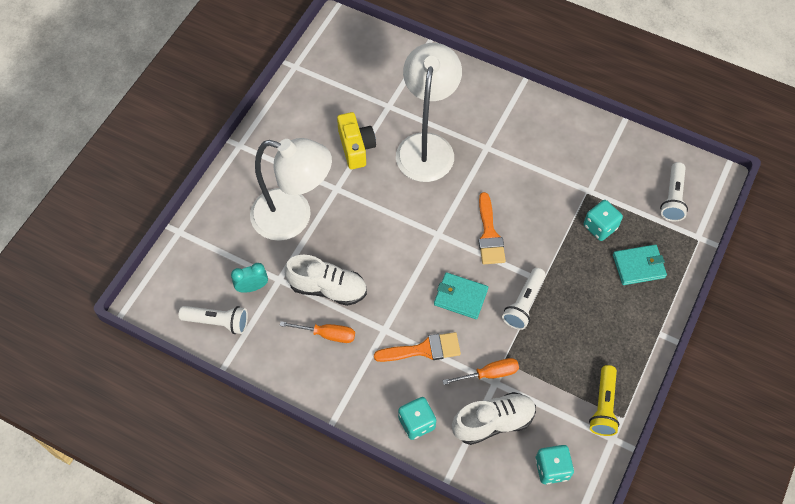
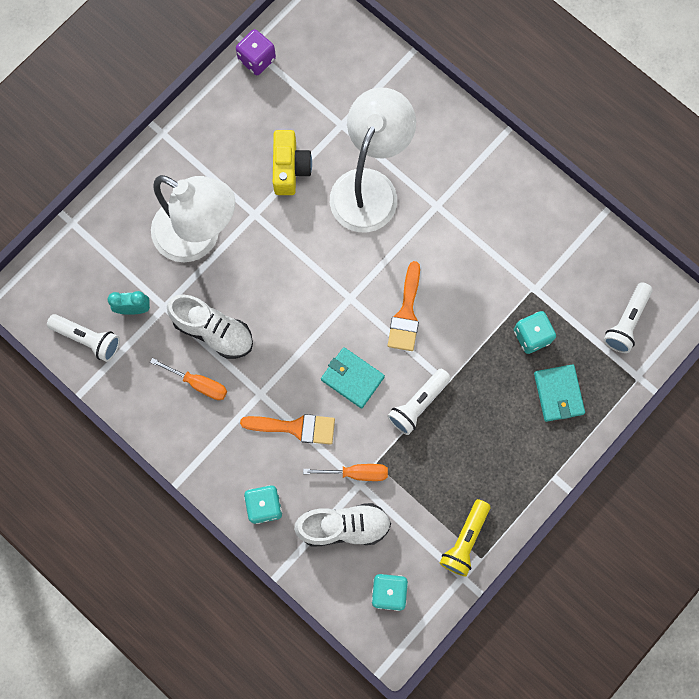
camera: 15 degrees right, 15 degrees up
(304, 74) = (257, 59): none -> purple dice
(638, 266) = (558, 393): turquoise wallet -> turquoise wallet turned 75 degrees clockwise

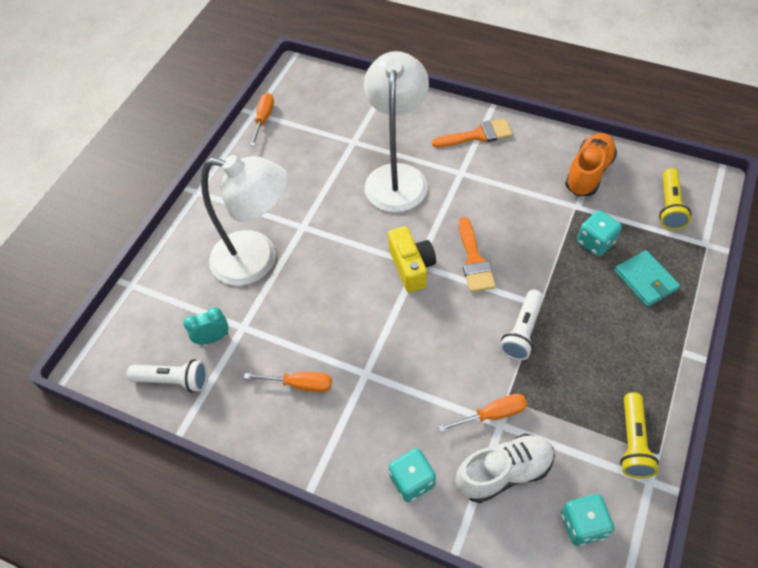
camera: 15 degrees left, 20 degrees down
(213, 331) = (298, 332): white shoe -> none
(257, 59) = (264, 119): purple dice -> orange screwdriver
(290, 169) = (321, 184): yellow camera -> yellow camera (411, 267)
(295, 427) = (413, 392): orange brush -> orange brush (477, 135)
(352, 378) = (449, 329): turquoise wallet -> none
(566, 253) = (588, 173): none -> orange shoe
(626, 322) = (669, 206): white flashlight -> yellow flashlight

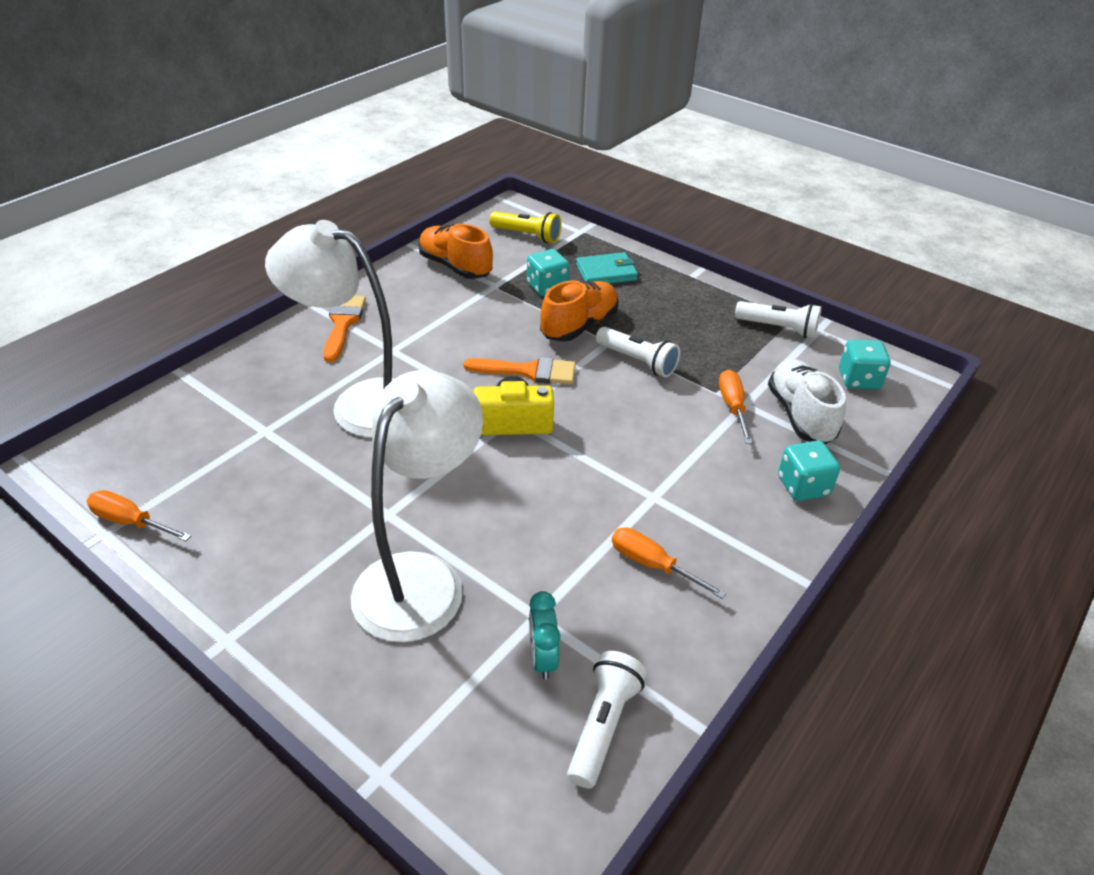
camera: 80 degrees left, 15 degrees down
(300, 384) = (652, 565): orange screwdriver -> orange screwdriver turned 75 degrees counterclockwise
(551, 279) = (579, 325): none -> orange shoe
(633, 442) = (779, 328): yellow flashlight -> white flashlight

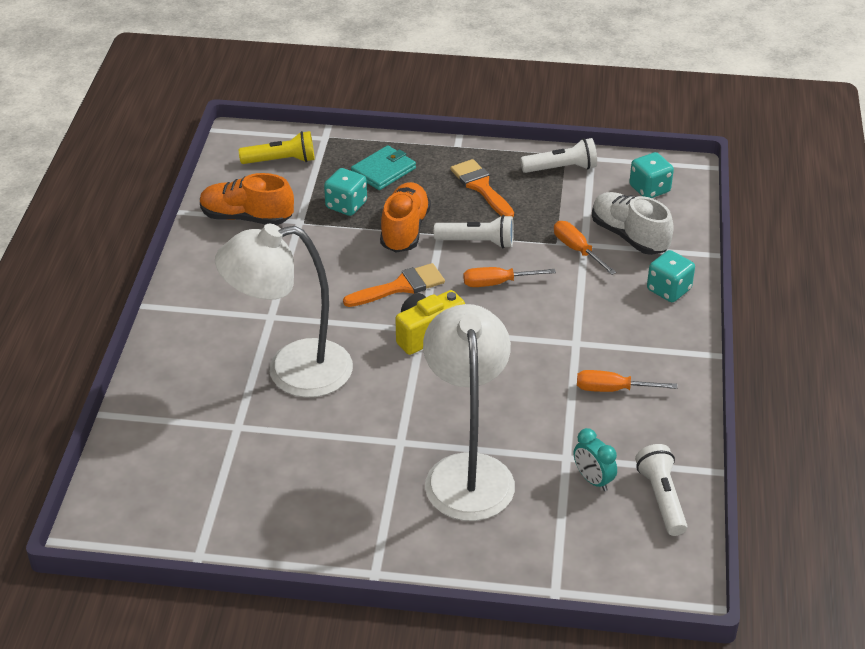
camera: 30 degrees left, 0 degrees up
(131, 522) = (211, 538): orange screwdriver -> orange screwdriver (497, 283)
(343, 323) = (202, 311): orange brush -> orange brush (481, 187)

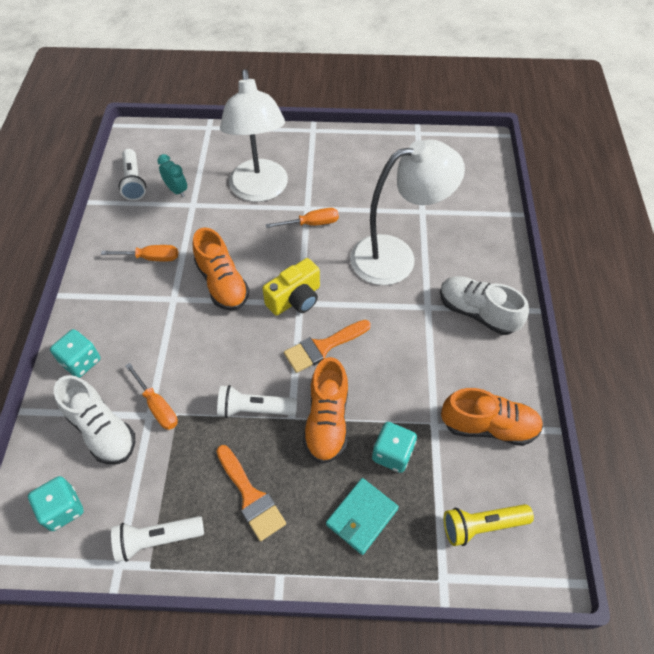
camera: 175 degrees right, 15 degrees up
(215, 307) = (477, 312): none -> white shoe
(497, 283) = (236, 358): orange screwdriver -> orange screwdriver (311, 223)
(516, 355) = (222, 283): none -> orange shoe

